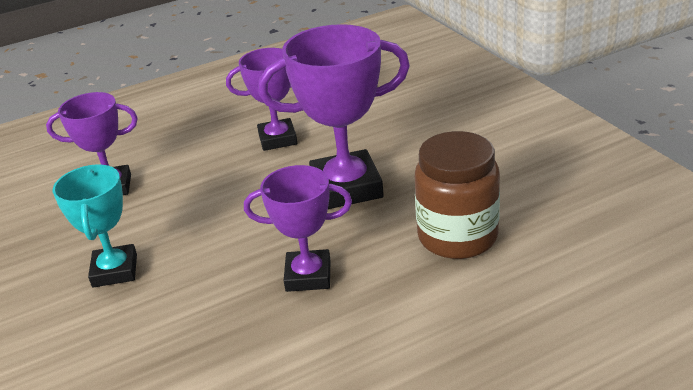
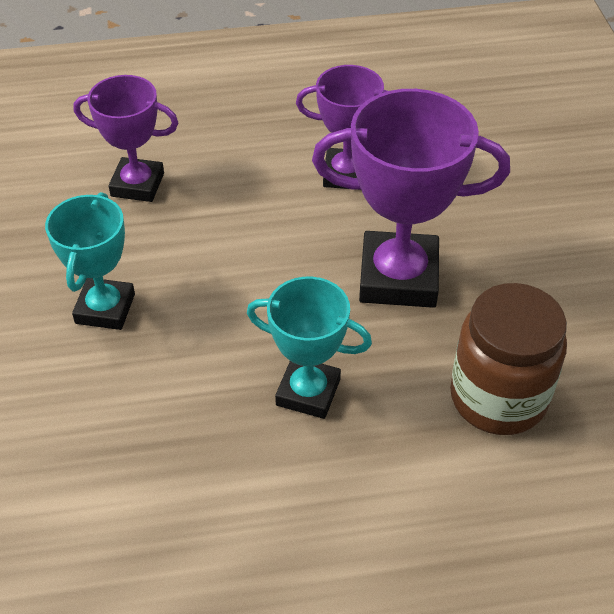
camera: 15 degrees right, 15 degrees up
(308, 276) = (308, 392): purple trophy -> turquoise trophy

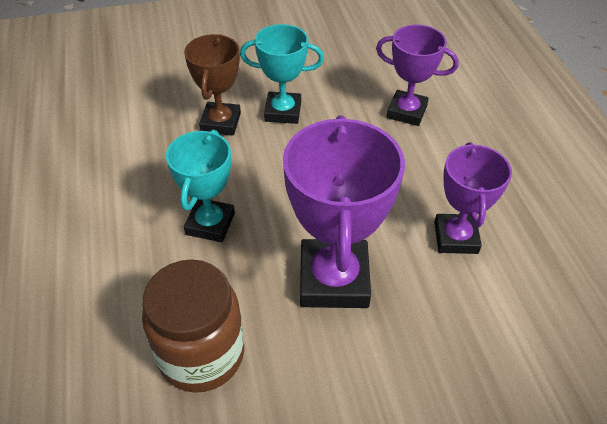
camera: 85 degrees right, 0 degrees up
(111, 382) = (220, 122): none -> brown trophy
(137, 185) = (406, 112): purple trophy -> purple trophy turned 75 degrees counterclockwise

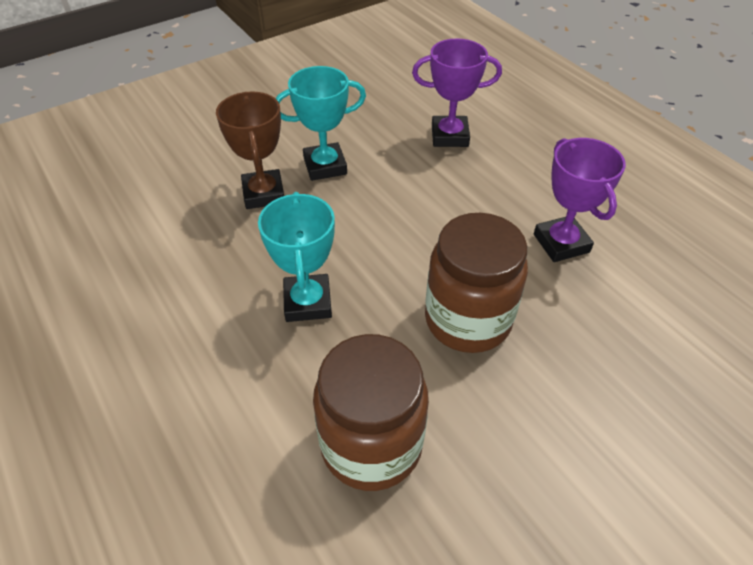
camera: 20 degrees left, 0 degrees up
(334, 279) = (467, 320): purple trophy -> brown jar

